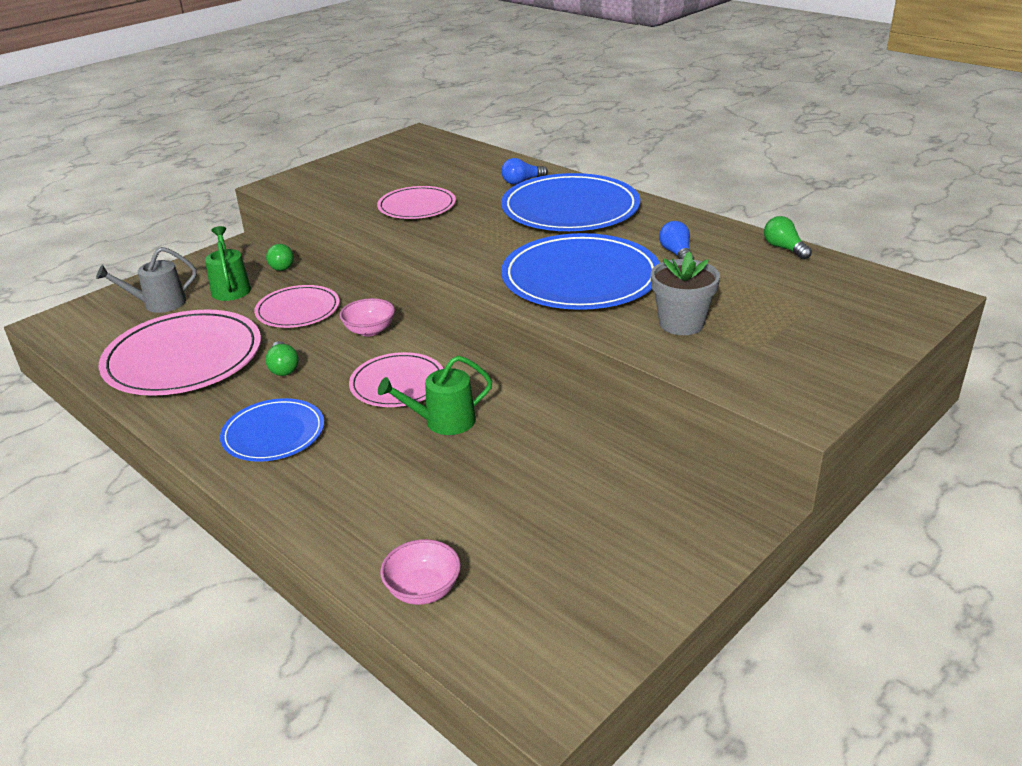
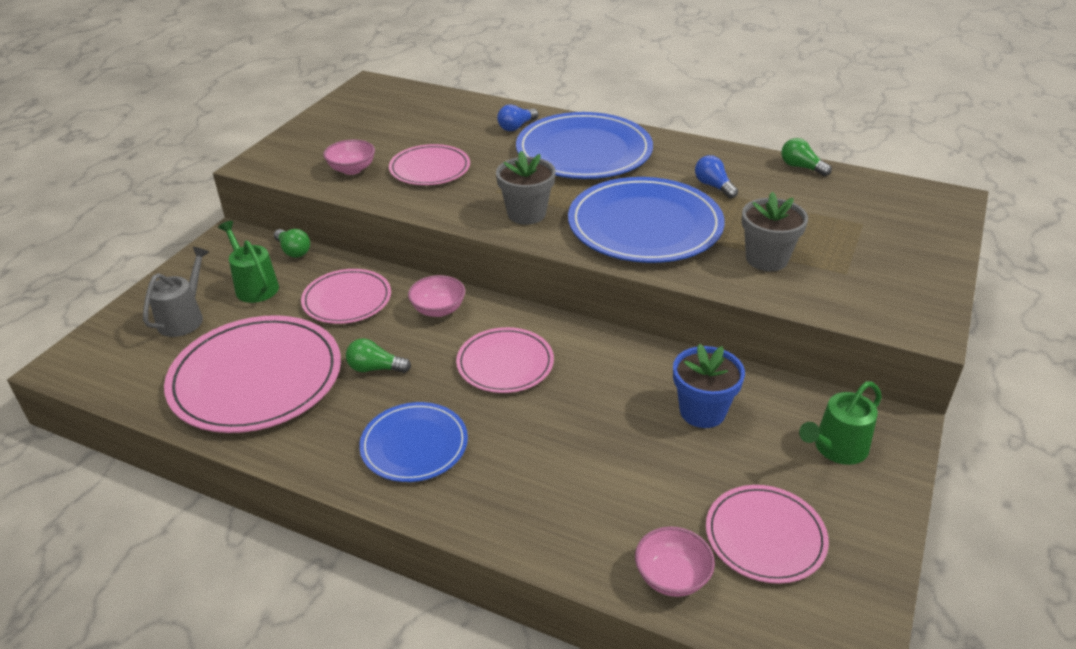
camera: 20 degrees left, 5 degrees up
(159, 303) = (184, 318): grey watering can -> grey watering can turned 150 degrees clockwise
(283, 368) = (375, 368): green light bulb -> green light bulb turned 135 degrees clockwise
(349, 199) = (352, 169): none -> pink bowl
(444, 421) = (577, 395): green watering can -> green watering can (836, 448)
(475, 253) = (526, 214): none -> grey flower pot
(538, 577) = (765, 536): none -> pink plate
(554, 458) = (702, 411): none -> blue flower pot

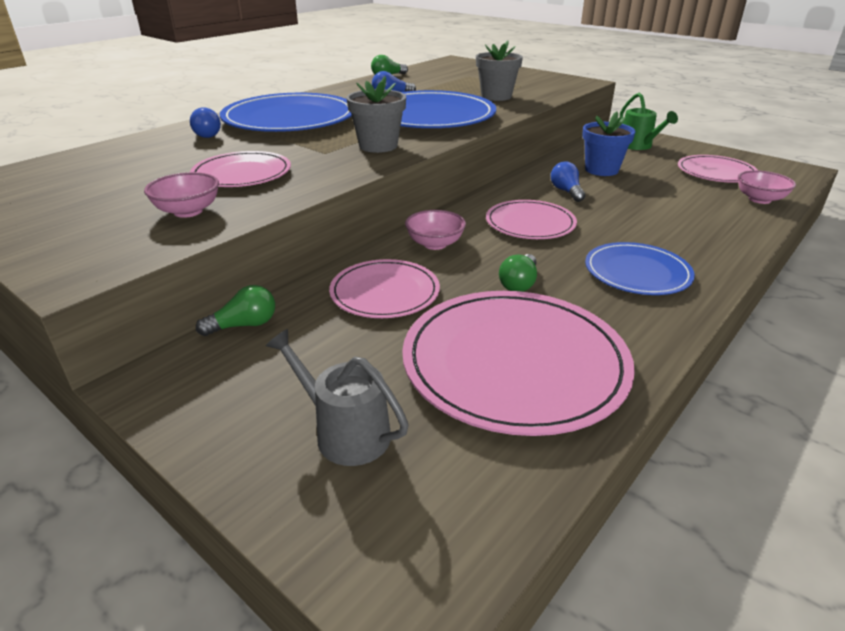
camera: 75 degrees left, 5 degrees down
(254, 286) = (307, 360): green watering can -> none
(607, 384) = (566, 191): none -> blue light bulb

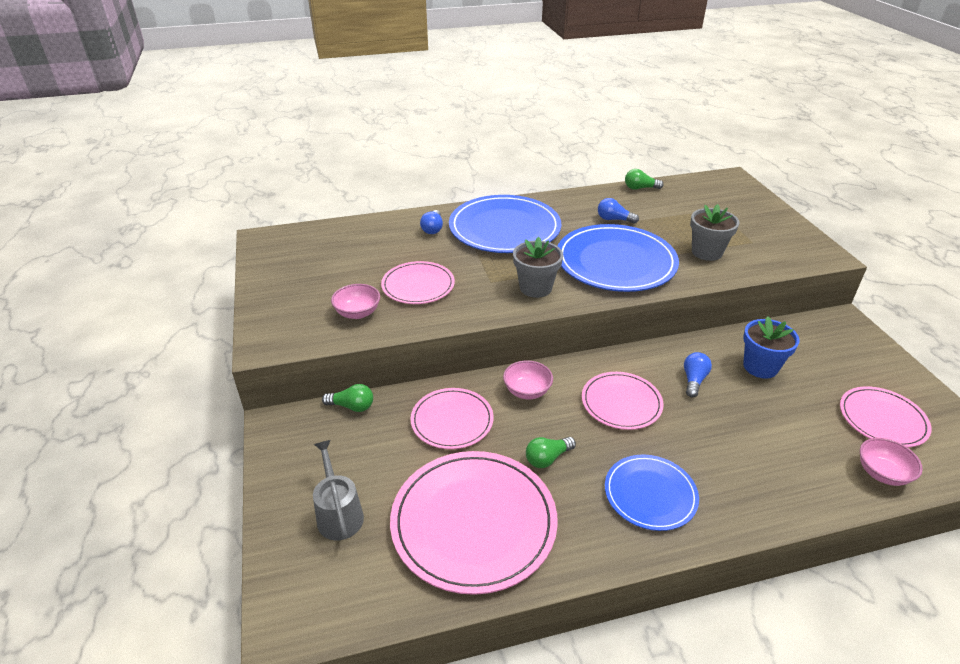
camera: 35 degrees right, 5 degrees up
(637, 146) = (840, 349): green watering can -> none

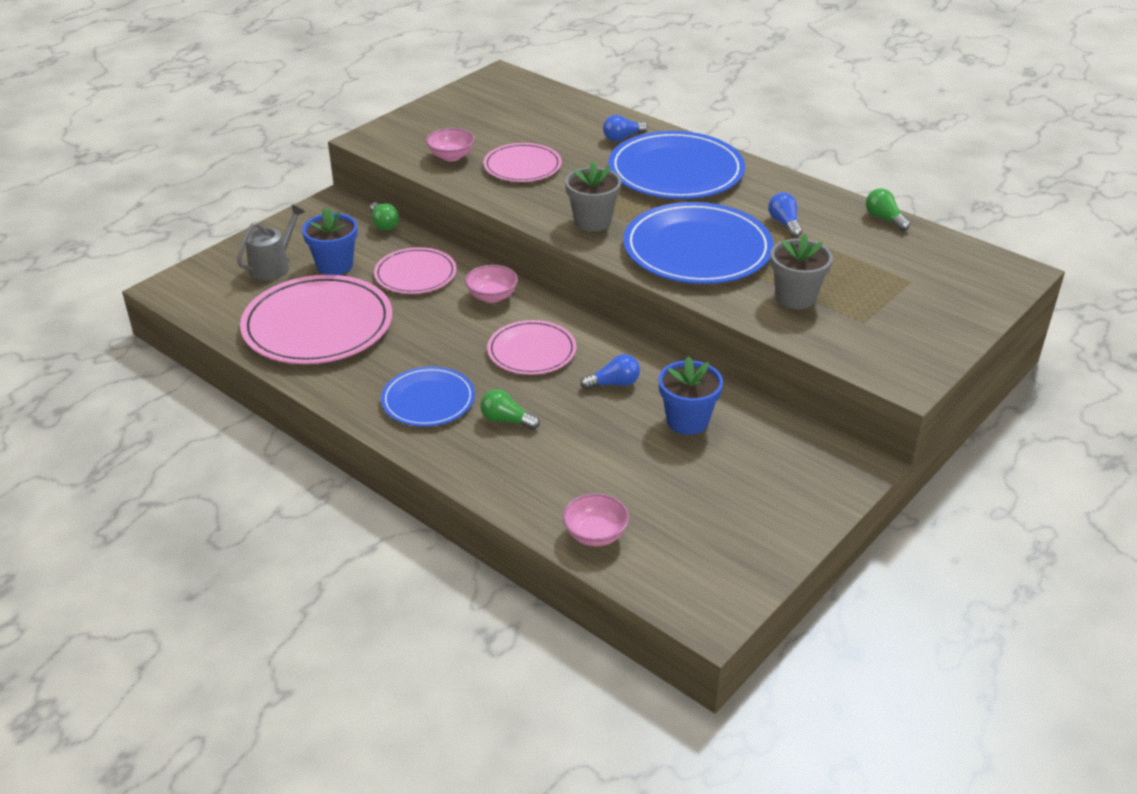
camera: 55 degrees right, 0 degrees up
(384, 467) = (335, 265): none -> blue flower pot
(547, 458) = (418, 335): green light bulb -> green light bulb (506, 420)
(882, 419) = (689, 523): pink plate -> none

